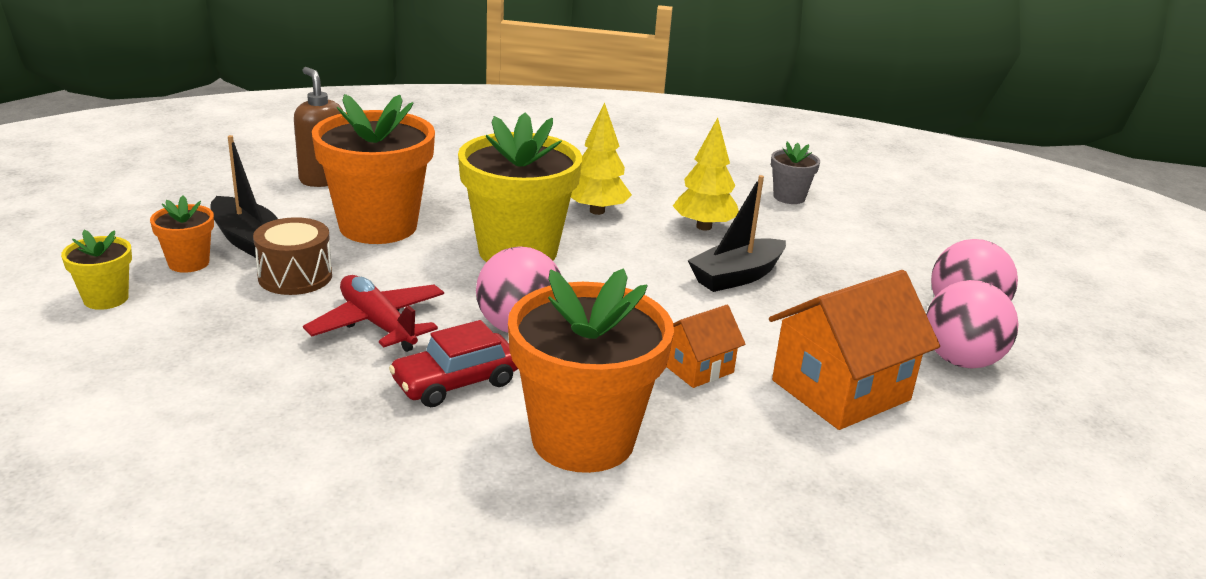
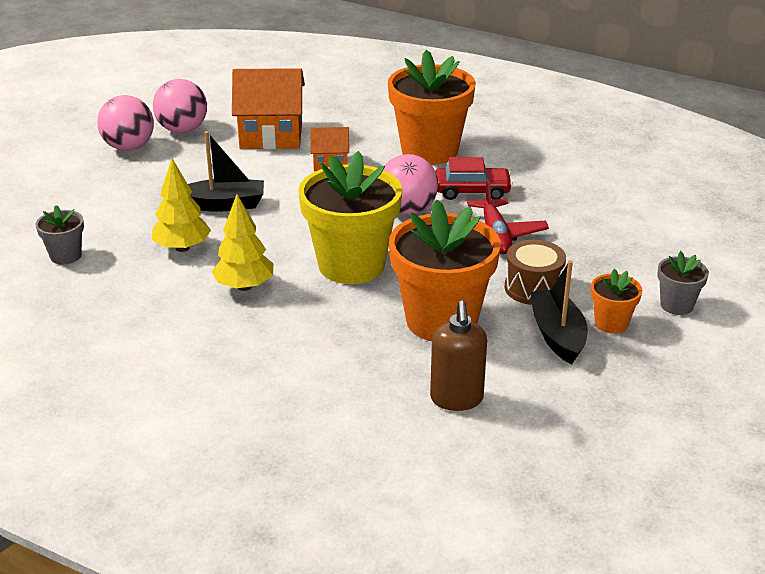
camera: 145 degrees left, 5 degrees up
(106, 299) = (676, 305): yellow flower pot -> grey flower pot

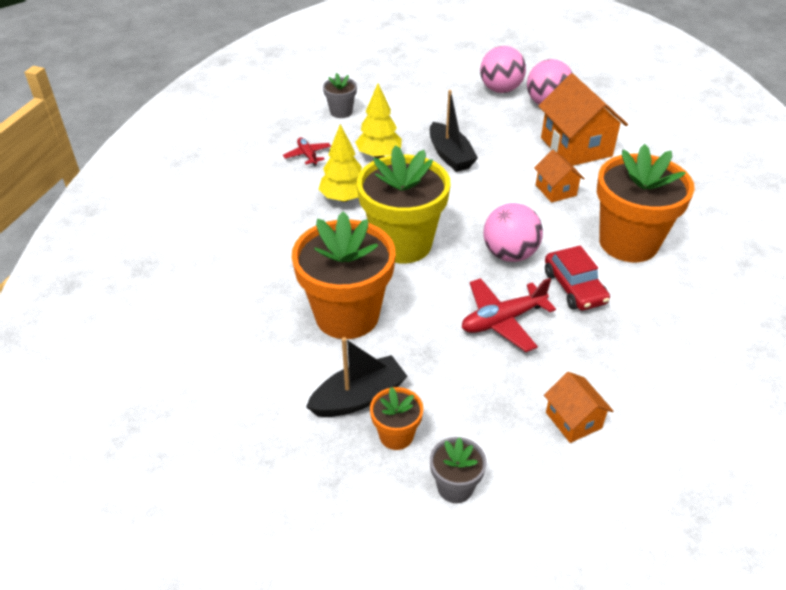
camera: 70 degrees right, 10 degrees up
(137, 297) = (307, 155): none -> red plane
(456, 399) = (242, 349): brown soap dispenser -> none
(533, 288) = (428, 365): brown drum -> none
(624, 233) = (573, 420): none -> orange house

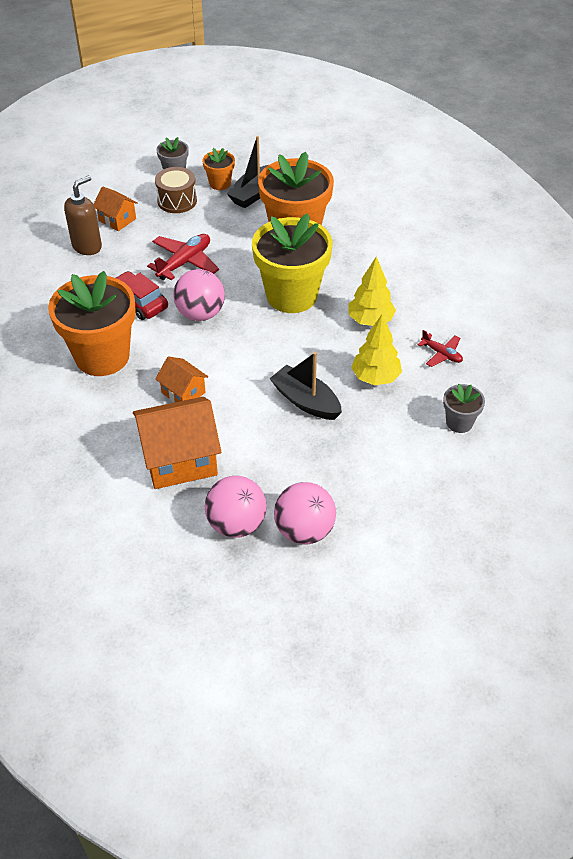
camera: 155 degrees right, 5 degrees up
(474, 424) = (177, 201): none -> brown drum
(576, 147) = (179, 459): orange house -> orange house turned 60 degrees counterclockwise
(625, 387) = (87, 246): none -> brown soap dispenser

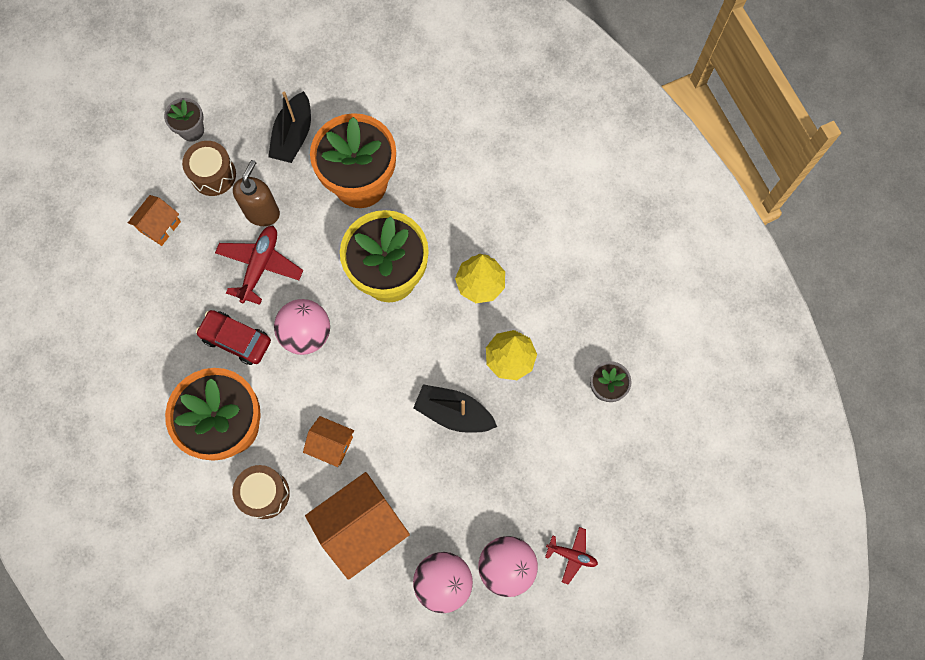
camera: 20 degrees left, 25 degrees up
(87, 246) = (145, 277): brown soap dispenser -> brown soap dispenser (262, 212)
(106, 410) = (264, 494): none -> brown drum
(117, 220) = (160, 226): orange house -> orange house turned 75 degrees counterclockwise
(220, 183) = (249, 131): orange flower pot -> none
(441, 354) = (563, 305): red plane -> red plane (572, 555)

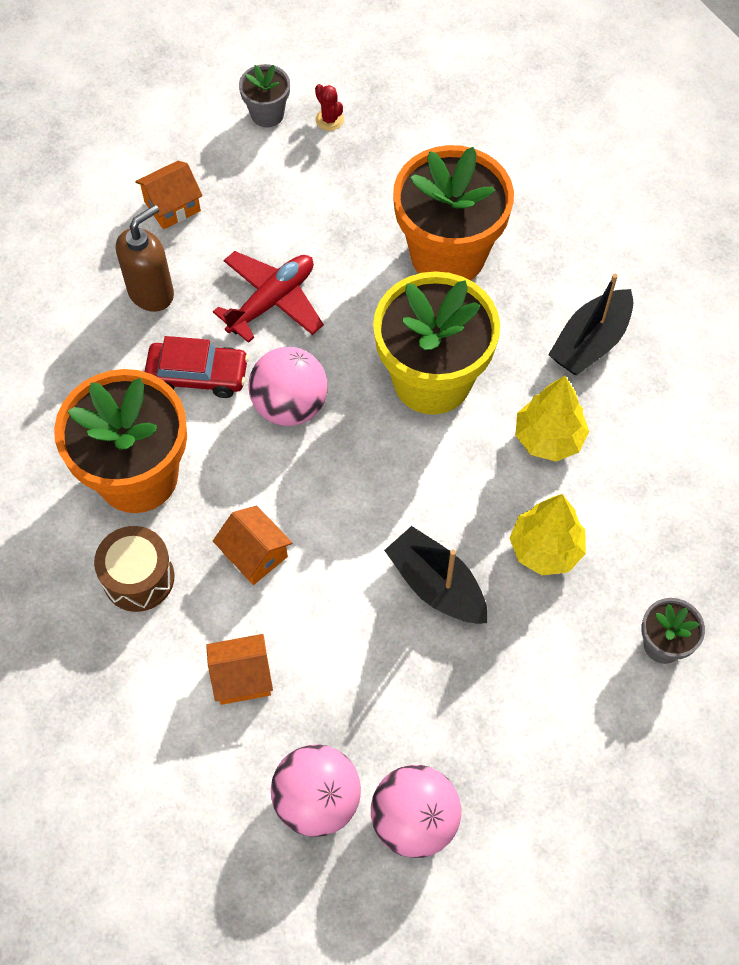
camera: 25 degrees right, 10 degrees down
(213, 175) = (267, 173): brown drum -> none
(236, 117) = (329, 119): none -> red cactus
(236, 339) = (198, 375): red car -> red car turned 135 degrees clockwise
(262, 212) = (306, 240): brown soap dispenser -> brown soap dispenser (151, 292)
(293, 136) = (389, 167): black boat -> black boat (590, 342)
(361, 528) = (242, 677): orange house -> orange house, size x0.54
(572, 555) = (514, 847): red plane -> none

